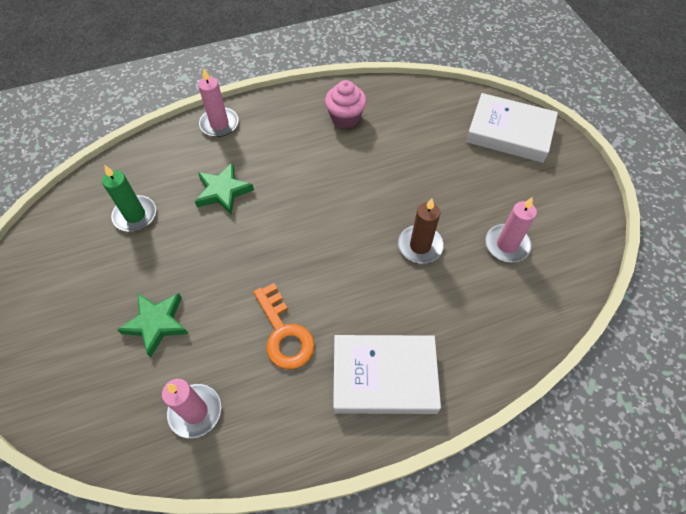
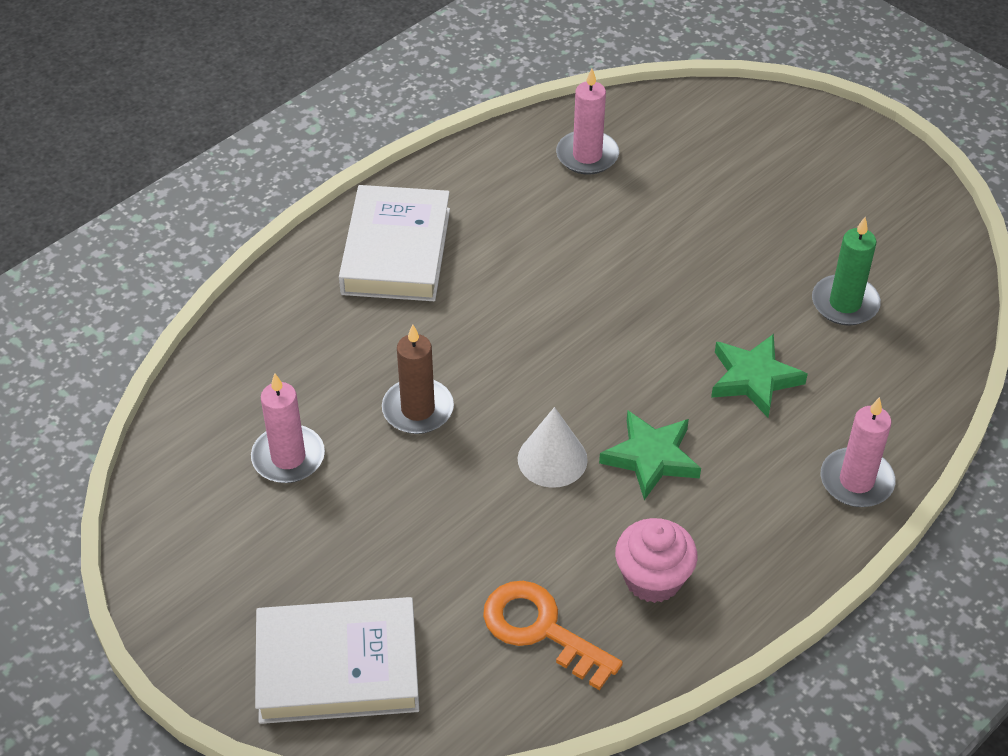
camera: 155 degrees right, 10 degrees down
(156, 323) = (698, 207): green star -> green star (651, 458)
(284, 333) = (540, 250): orange key -> orange key (541, 630)
(359, 189) = (552, 459): none -> white cone
(384, 377) = (396, 251): white book -> white book turned 60 degrees counterclockwise

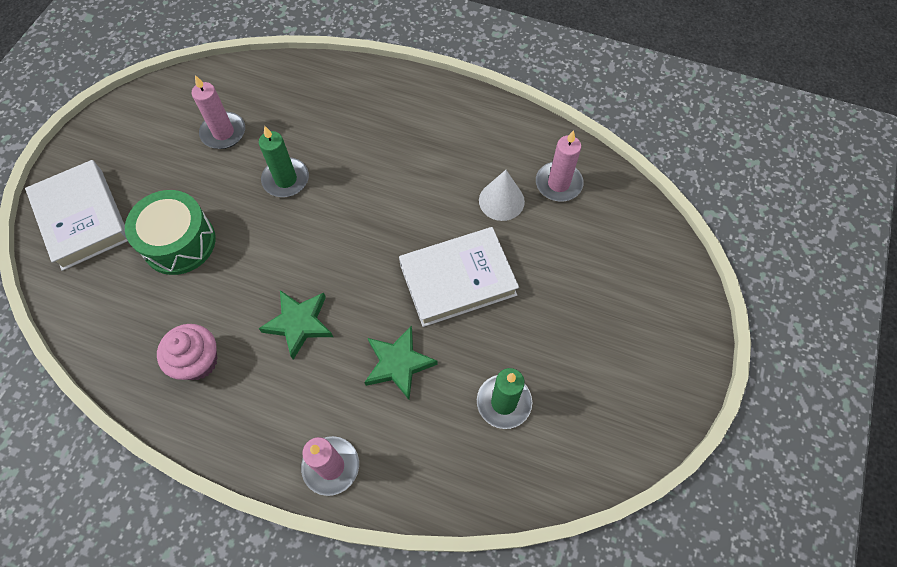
camera: 65 degrees right, 15 degrees up
(396, 251) = (410, 116): white book -> white book (458, 280)
(418, 409) = (286, 179): brown candle -> green candle
(451, 556) = (179, 242): none -> green drum
(541, 630) = (138, 311): orange key -> none
(552, 459) = (275, 266): white cone -> white cone (501, 201)

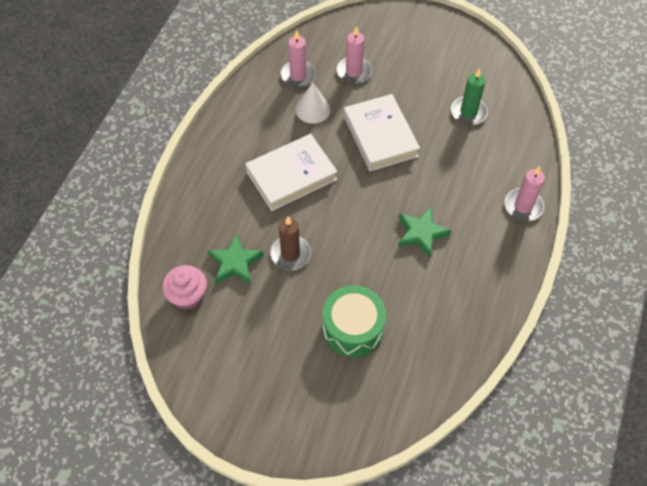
camera: 90 degrees left, 5 degrees down
(82, 218) = (329, 414): white book -> white book (291, 176)
(198, 361) = (457, 298): pink cupcake -> pink cupcake (188, 296)
(223, 132) = (238, 309): pink candle -> pink candle (354, 72)
(286, 179) = (290, 254): green candle -> brown candle
(398, 364) = (447, 170): green star -> green star (235, 263)

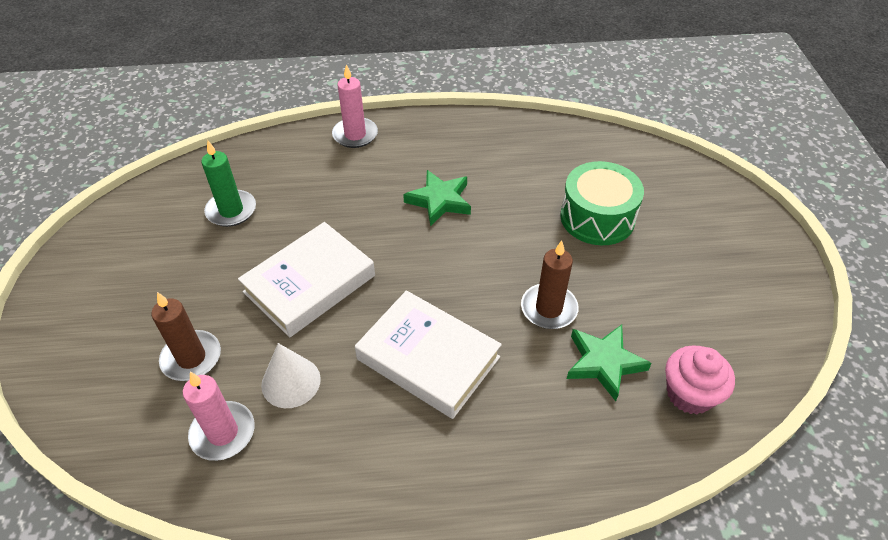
camera: 115 degrees left, 10 degrees down
(354, 72) = (191, 358): pink candle -> brown candle

